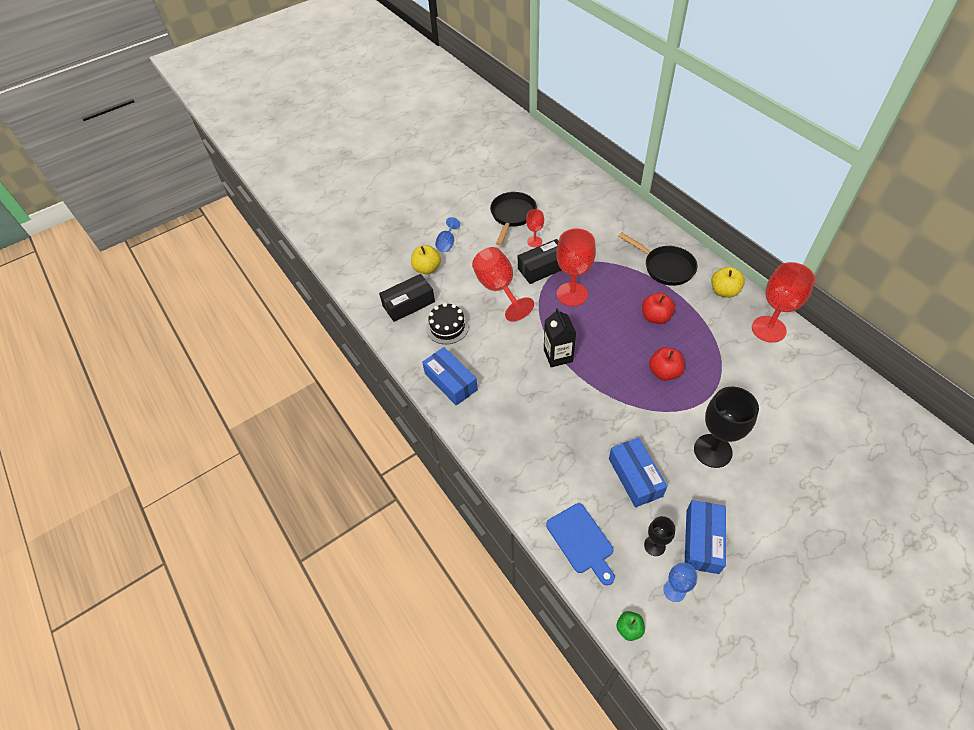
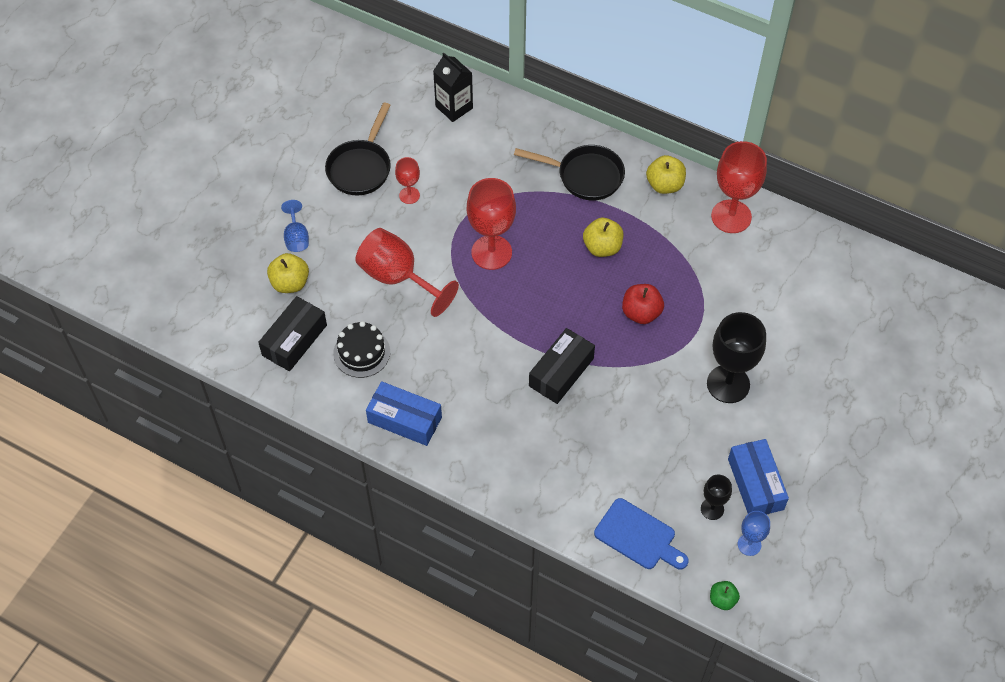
camera: 30 degrees left, 5 degrees up
(512, 216) = (361, 167): black pan -> black pan turned 150 degrees counterclockwise
(543, 268) = (438, 229): black box -> black box (561, 372)
(558, 355) = (513, 338): black carton -> black carton (454, 107)
(635, 477) = (662, 446): blue box -> none
(655, 317) = (602, 247): red apple -> yellow apple

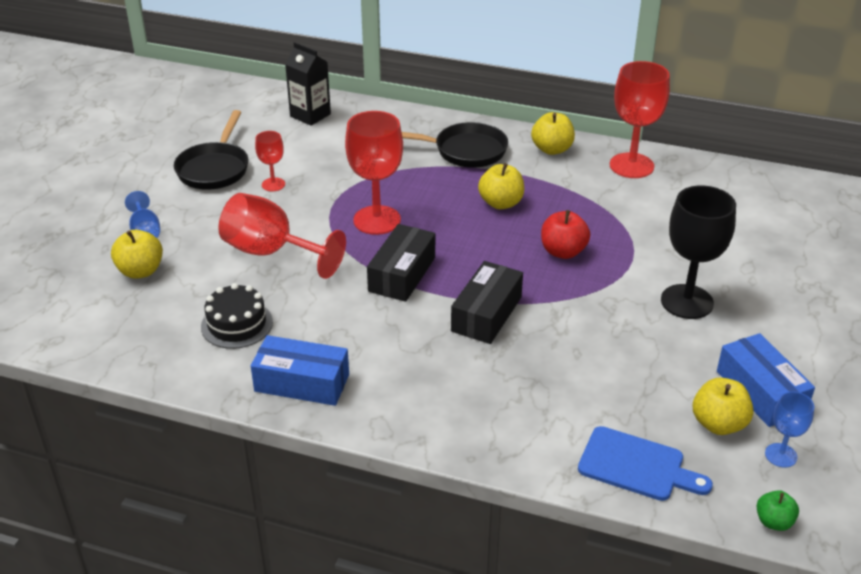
camera: 10 degrees left, 20 degrees down
(294, 340) = (150, 322): black box -> black box (402, 274)
(712, 509) = (718, 424): black goblet -> yellow apple

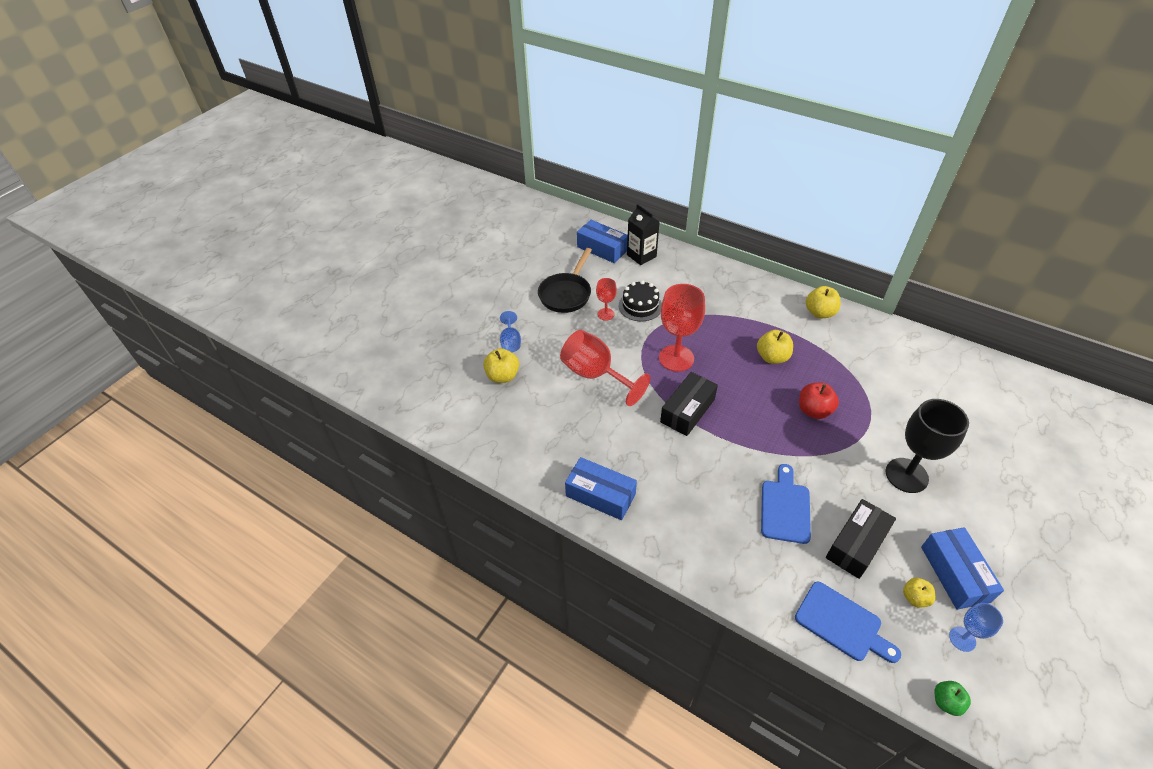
camera: 15 degrees right, 10 degrees up
(237, 324) = (562, 434): black cake -> black cake (640, 306)
(255, 113) = (602, 249): none -> blue box
(464, 151) = (751, 304): black pan -> none
(486, 314) = (746, 458): black box -> black box (856, 544)
(545, 358) = (785, 508): none -> blue cutting board
(631, 165) = (881, 337): red goblet -> none
(718, 424) = (914, 598): yellow apple -> yellow apple, size x0.64

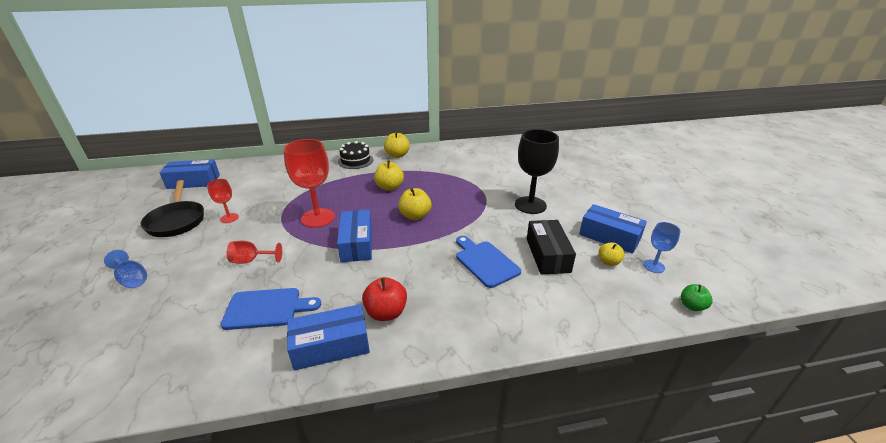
camera: 45 degrees left, 15 degrees down
(502, 376) = (139, 311): yellow apple -> yellow apple (415, 216)
(595, 375) = (251, 260): red goblet -> red goblet, size x0.52
(640, 306) = (258, 201): black cake -> black cake (355, 160)
(641, 256) = (235, 174): black carton -> none
(687, 410) = (357, 244): black box -> blue box
(814, 410) = (445, 201): red apple -> red apple (386, 313)
(842, 623) = (594, 306): blue cutting board -> blue cutting board (267, 308)

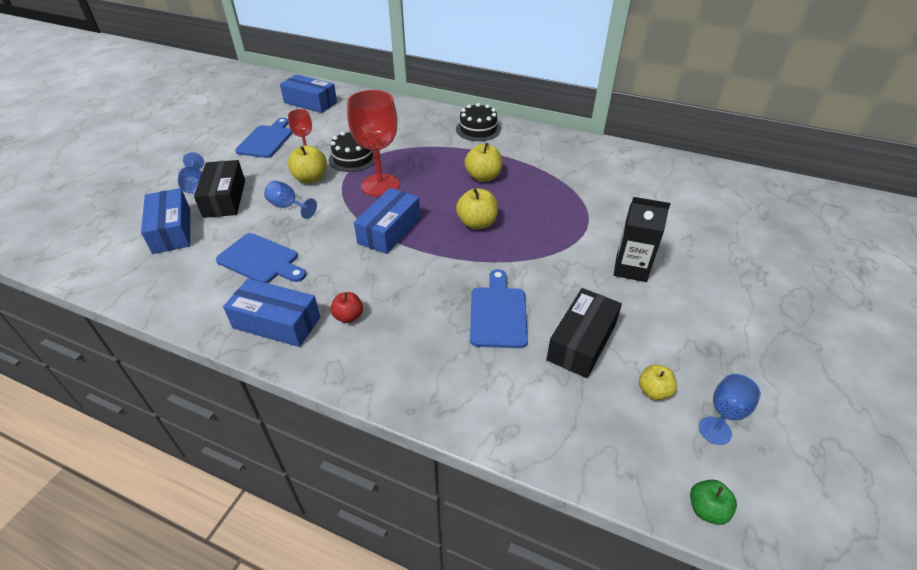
camera: 35 degrees right, 10 degrees up
(177, 220) = (266, 140): black pan -> blue cutting board
(178, 278) = (224, 198): none -> black box
(251, 260) = (288, 207): red goblet -> blue goblet
(275, 208) = (353, 158): none -> black cake
(386, 313) = (348, 316): red apple -> red apple, size x0.64
(397, 155) = (531, 138): yellow apple -> yellow apple (310, 178)
(530, 205) = (631, 268): black goblet -> black carton
(609, 237) = (695, 360): blue box -> blue box (172, 230)

